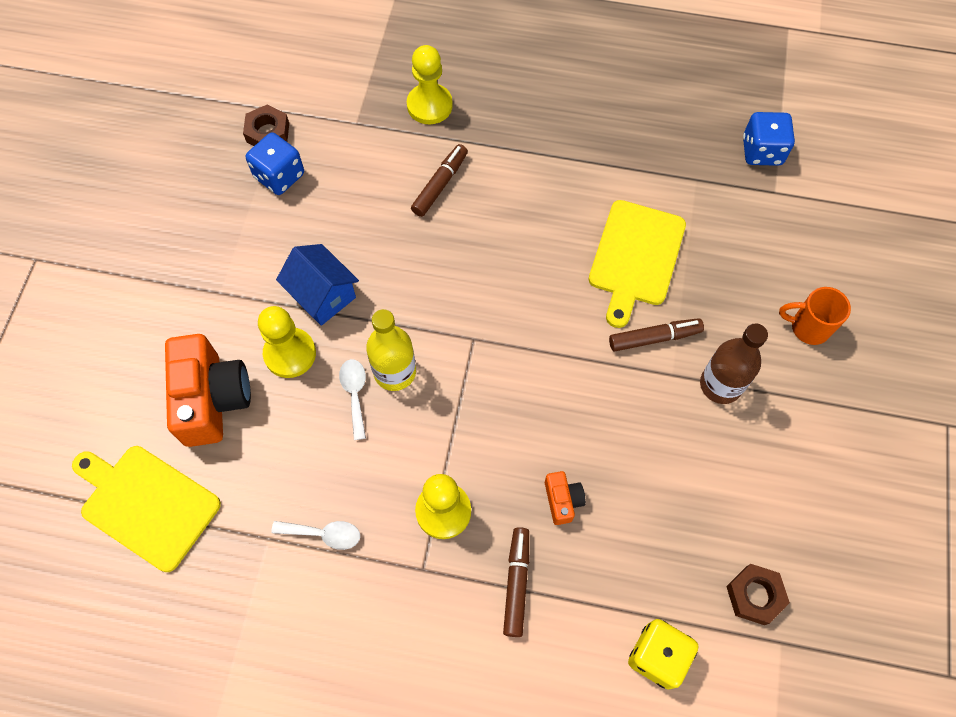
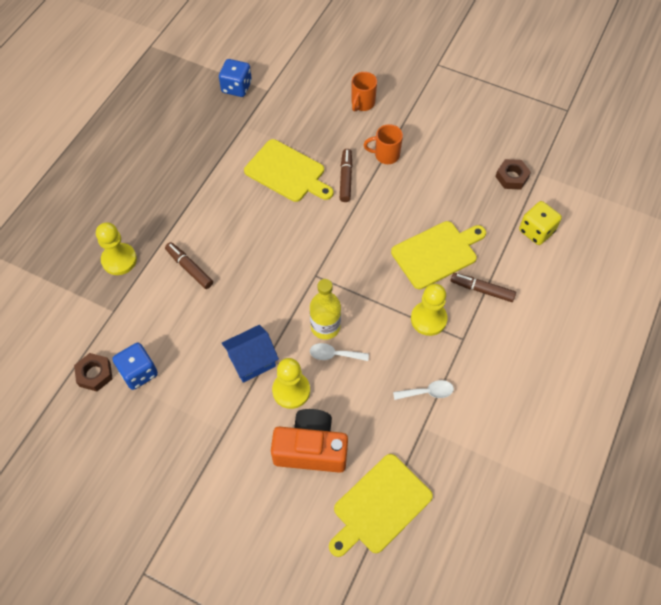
camera: 75 degrees left, 5 degrees down
(324, 534) = (427, 392): white spoon -> white spoon turned 60 degrees clockwise
(562, 500) = (437, 253): orange camera -> yellow cutting board
(720, 385) = (386, 155): brown bottle -> orange mug

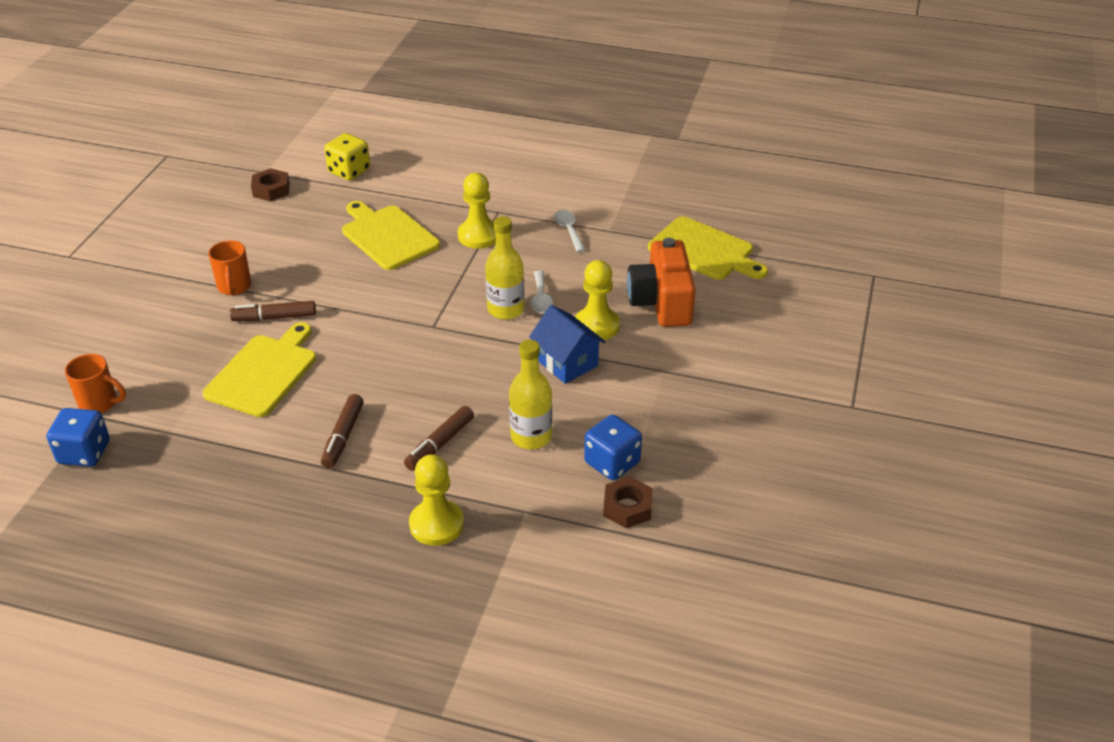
camera: 100 degrees left, 20 degrees down
(180, 324) = (531, 437): none -> yellow bottle
(362, 103) = (137, 316): orange mug -> orange mug (100, 403)
(482, 290) = (433, 203): brown marker -> brown marker (343, 437)

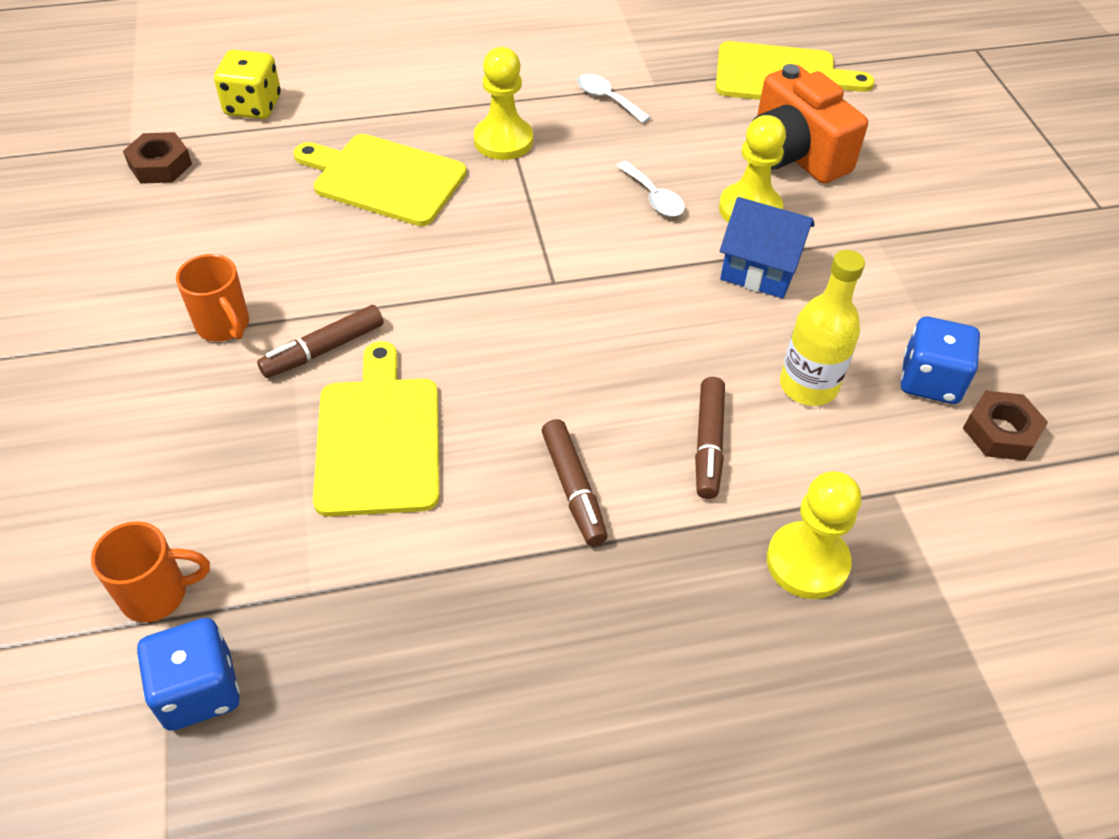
camera: 30 degrees left, 10 degrees up
(505, 309) = (624, 227): yellow bottle -> none

